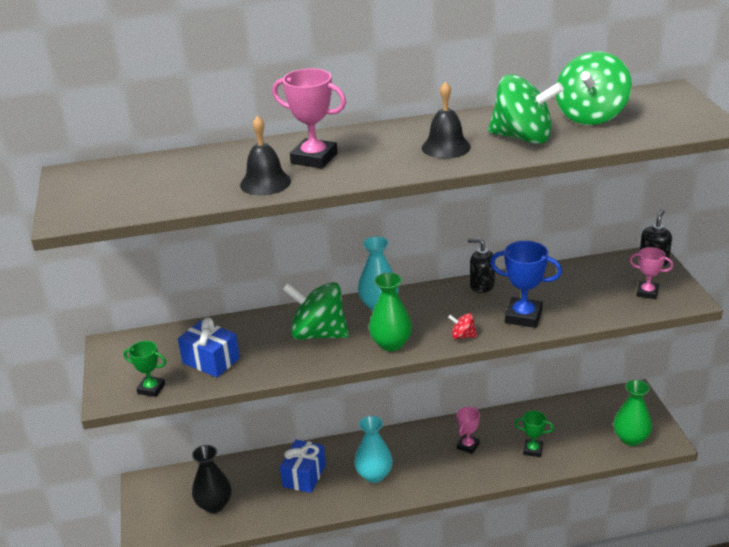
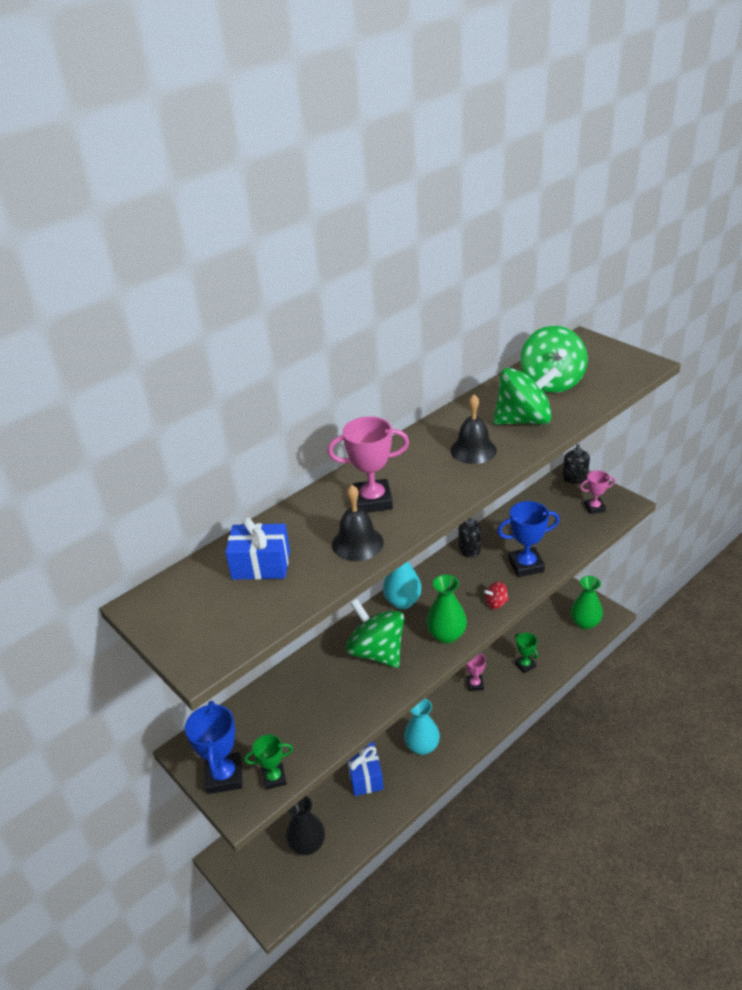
camera: 30 degrees left, 5 degrees up
(118, 372) = (224, 776): none -> blue trophy
(211, 361) = (304, 722): blue gift -> blue gift (261, 565)
(318, 334) = (377, 652): green spinning top -> green spinning top turned 60 degrees clockwise
(533, 450) = (525, 665): green trophy -> green trophy turned 75 degrees clockwise

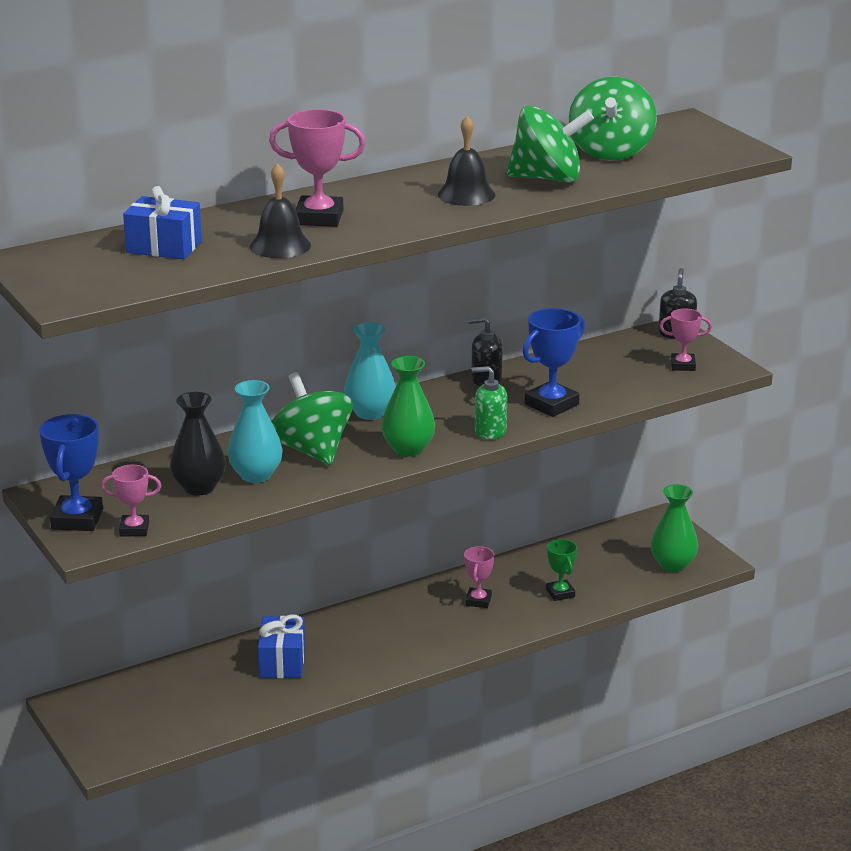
camera: 10 degrees right, 10 degrees down
(274, 778) = (134, 529): green trophy -> pink trophy
(307, 844) = (178, 710): black vase -> black vase (199, 487)
(422, 746) = (373, 647): turquoise vase -> turquoise vase (256, 475)
(496, 603) = (490, 431): red spinning top -> green soap dispenser
(526, 565) = (551, 404): blue trophy -> blue trophy turned 45 degrees counterclockwise

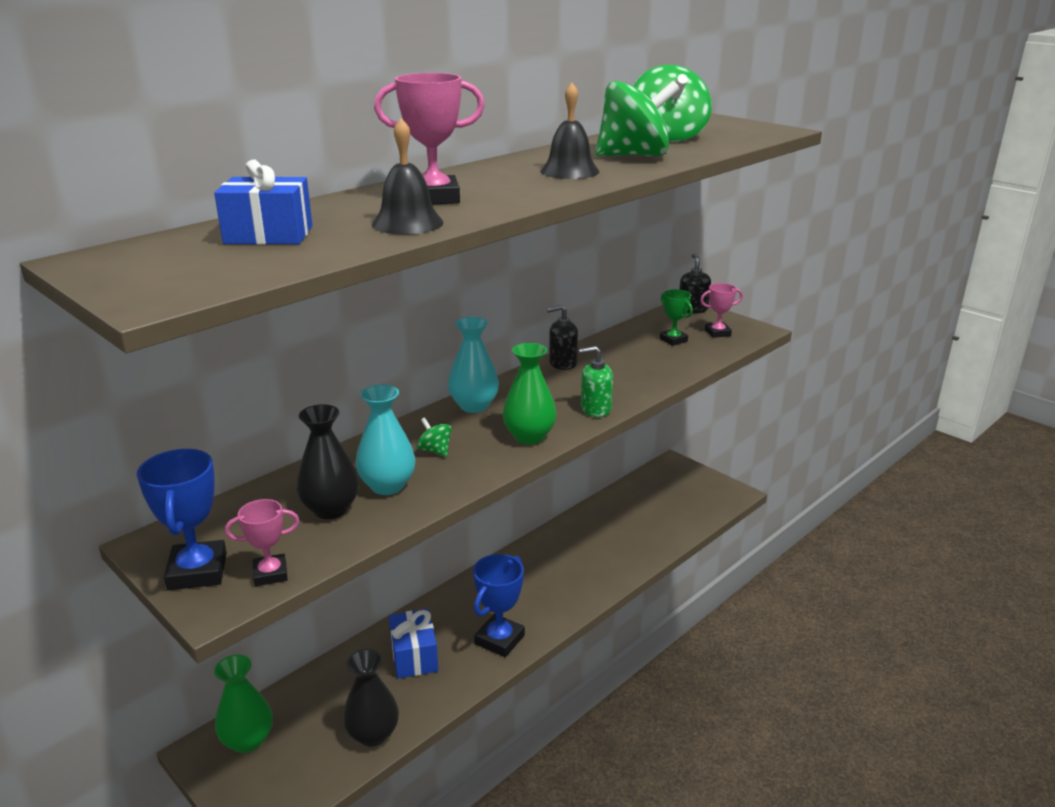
camera: 15 degrees left, 0 degrees up
(221, 716) = (373, 734): none -> black vase
(312, 450) = (435, 451): green spinning top -> green spinning top, size x0.43
(478, 601) = (566, 560): pink trophy -> none
(551, 404) = (634, 378): blue trophy -> blue trophy (499, 640)
(560, 593) = (630, 541): green trophy -> green trophy (673, 340)
(673, 565) = (705, 501): green vase -> green vase (248, 740)

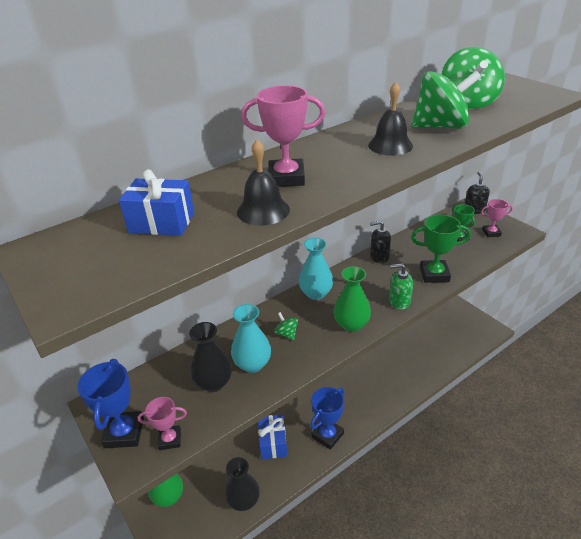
camera: 10 degrees right, 10 degrees up
(642, 379) = (434, 274): none -> green trophy

